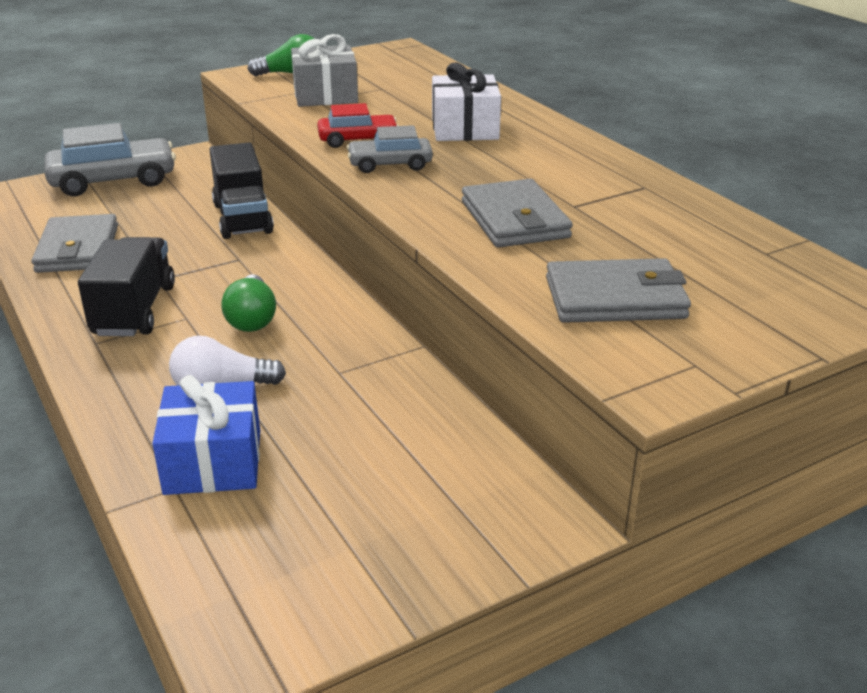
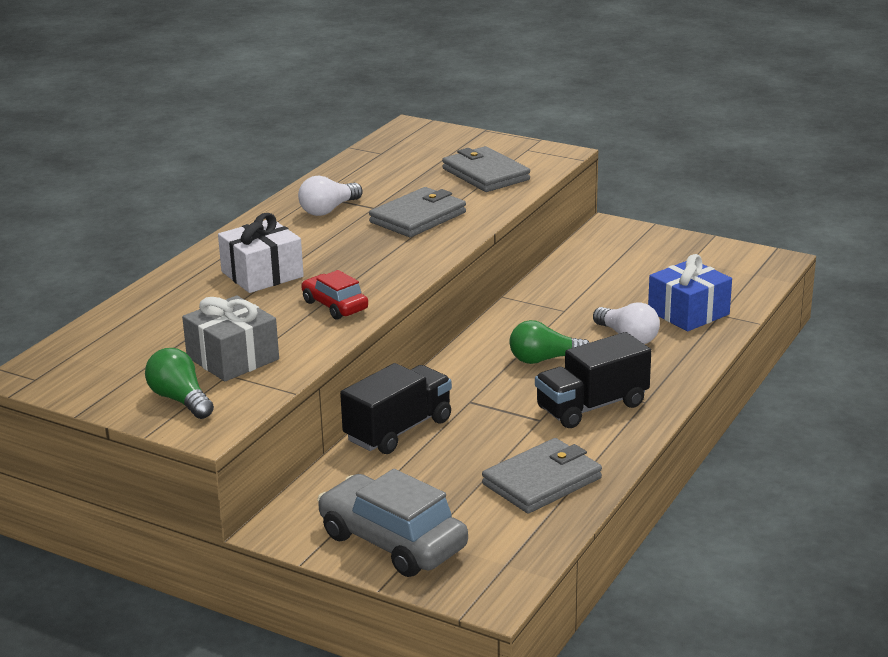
camera: 120 degrees left, 5 degrees down
(252, 319) = (544, 359): green light bulb -> green light bulb turned 150 degrees counterclockwise
(390, 165) = (373, 278): grey car -> none
(591, 183) = (328, 210): none -> white light bulb

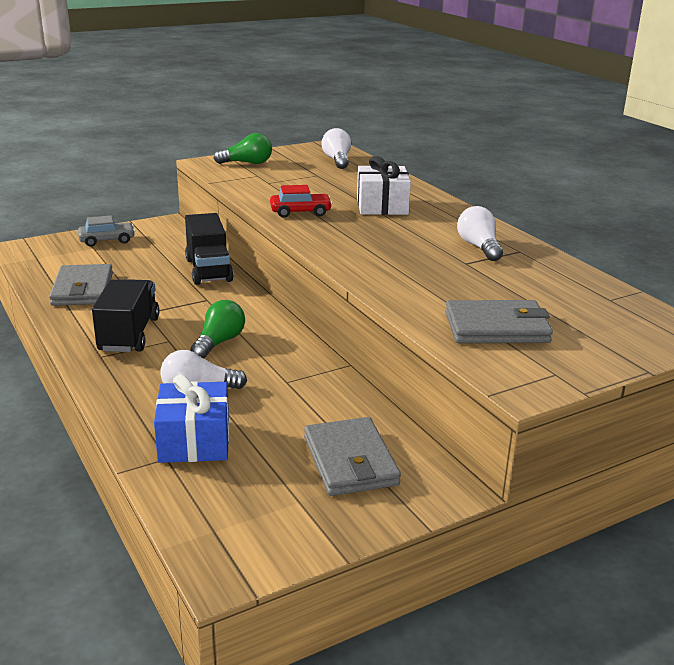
camera: 120 degrees right, 0 degrees up
(103, 347) = (337, 160): none -> white light bulb
(232, 358) = (274, 179): grey gift -> none
(392, 542) = (107, 240): grey car -> grey car, size x0.57
(418, 217) = (421, 272): grey wallet -> grey wallet (350, 461)

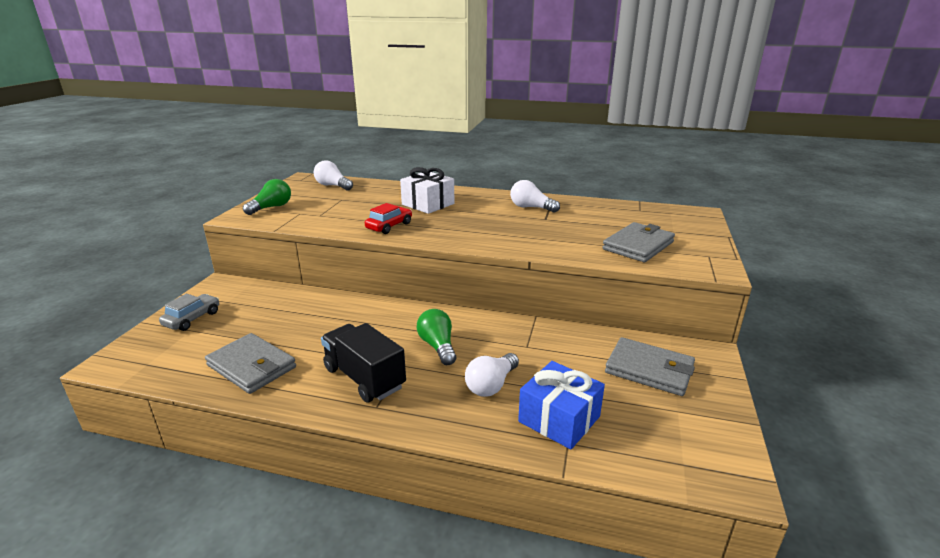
camera: 45 degrees left, 0 degrees up
(208, 270) = (327, 302): black truck -> none

